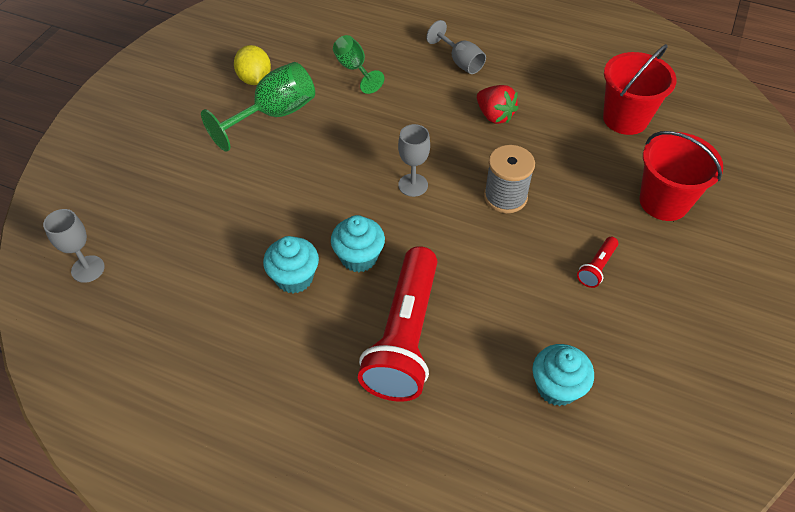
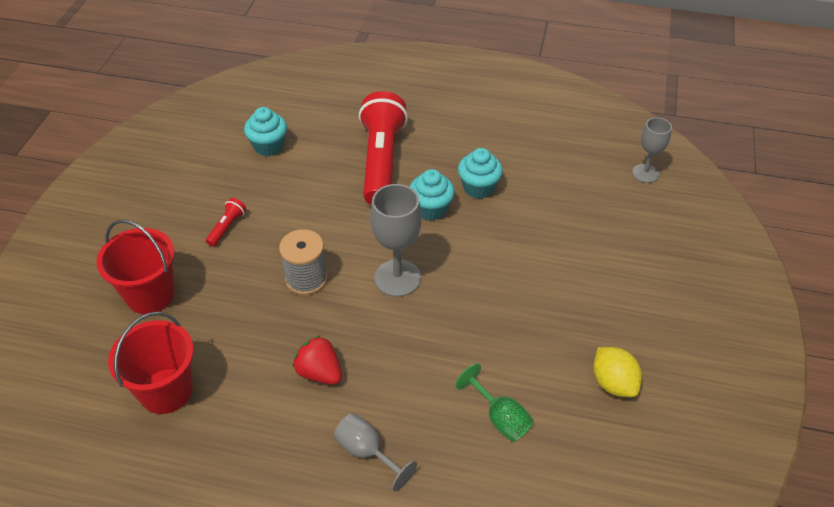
camera: 170 degrees right, 5 degrees down
(274, 115) = (567, 337): green goblet -> none
(413, 185) = (397, 278): grey goblet -> grey goblet, size x1.60

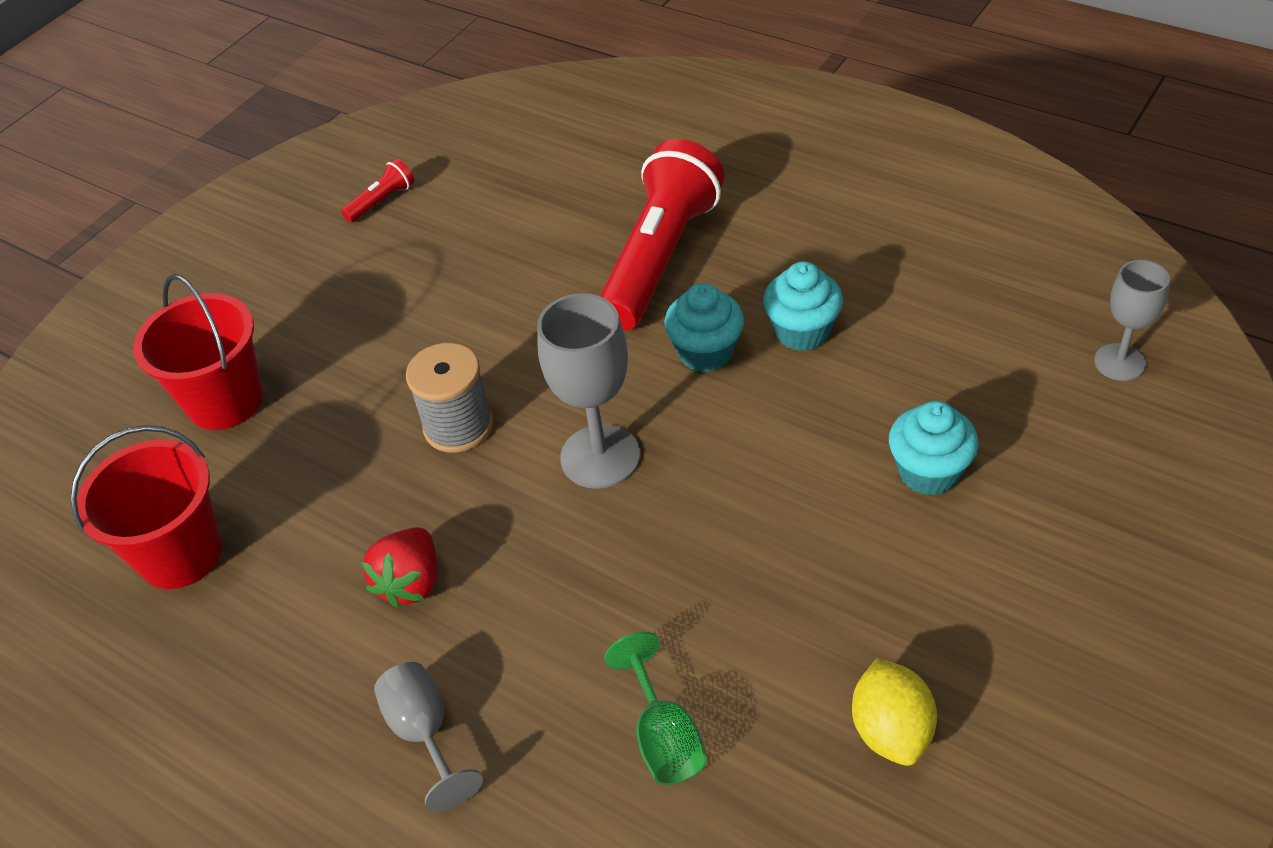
camera: 25 degrees right, 0 degrees up
(227, 227) = (378, 320): red flashlight -> red flashlight (381, 201)
(268, 146) = (496, 203): turquoise cupcake -> turquoise cupcake (929, 472)
(319, 372) = (411, 583): red strawberry -> red strawberry turned 135 degrees counterclockwise

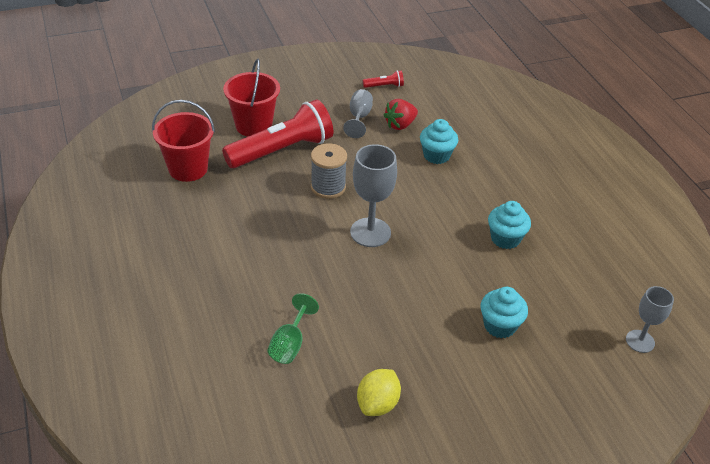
camera: 30 degrees right, 5 degrees down
(411, 583) = (255, 230): red strawberry -> red strawberry (400, 125)
(424, 733) = (209, 283): grey goblet -> grey goblet (359, 118)
(660, 258) = (475, 173): red flashlight -> red flashlight (281, 150)
(706, 352) = (455, 221): turquoise cupcake -> turquoise cupcake (436, 155)

